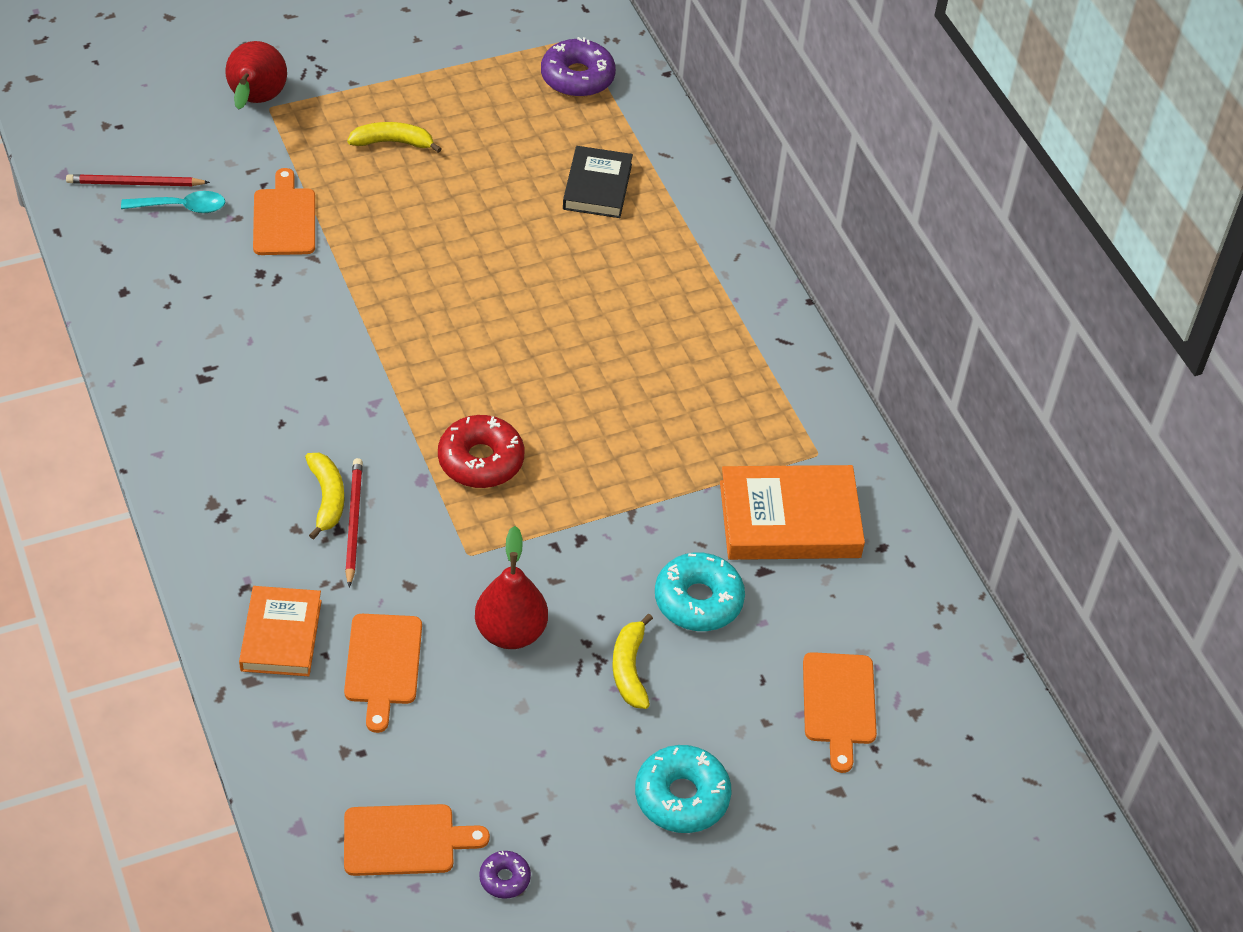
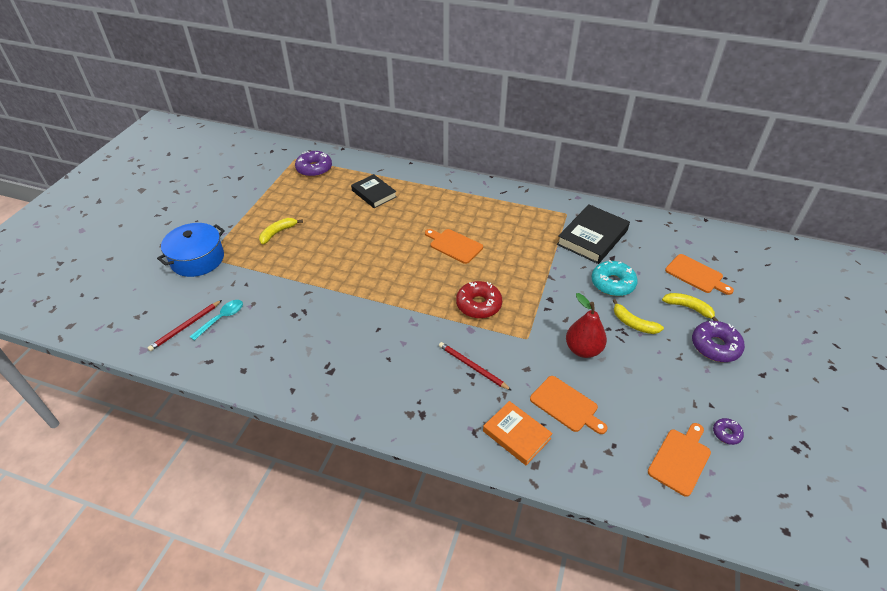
camera: 45 degrees left, 5 degrees down
(256, 101) = (197, 259): red pear -> blue pot
(284, 218) = (274, 288): orange cutting board -> orange cutting board (454, 245)
(327, 498) = (449, 368): yellow banana -> yellow banana (688, 308)
(682, 797) = (715, 346): turquoise donut -> purple donut
(789, 519) = (592, 237): orange book -> black book

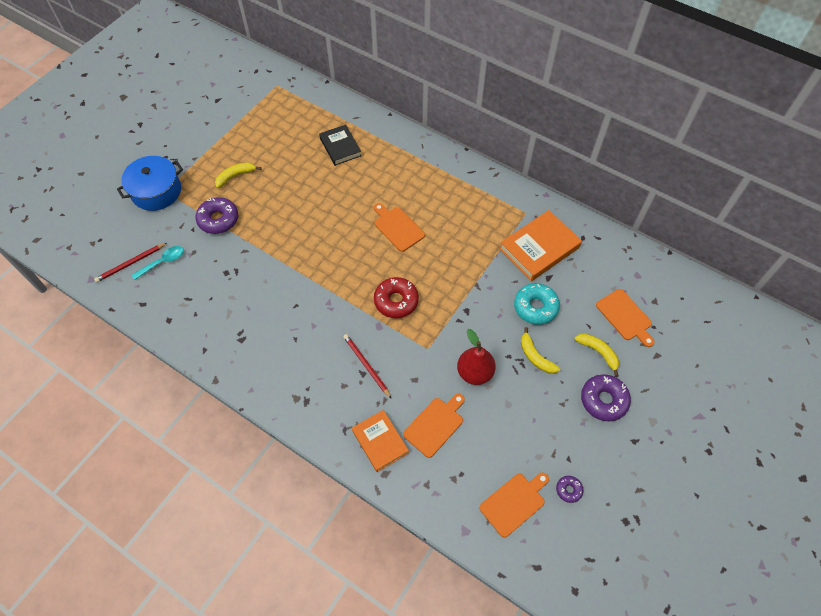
camera: 15 degrees right, 15 degrees up
(314, 169) = (291, 103): purple donut -> purple donut (218, 219)
(566, 405) = (435, 425): orange cutting board -> orange cutting board turned 105 degrees counterclockwise
(592, 237) = (539, 248): black book -> orange book

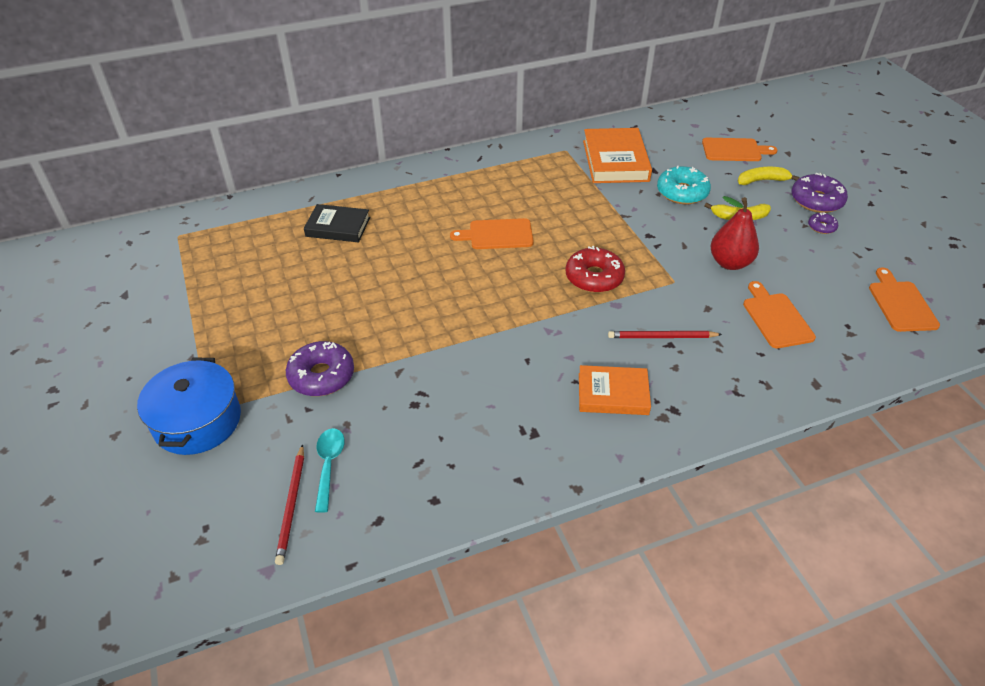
camera: 55 degrees left, 15 degrees down
(235, 176) = (271, 330): yellow banana -> none
(380, 442) = (771, 369): orange book -> orange book (613, 394)
(568, 490) = (903, 263): purple donut -> purple donut (821, 227)

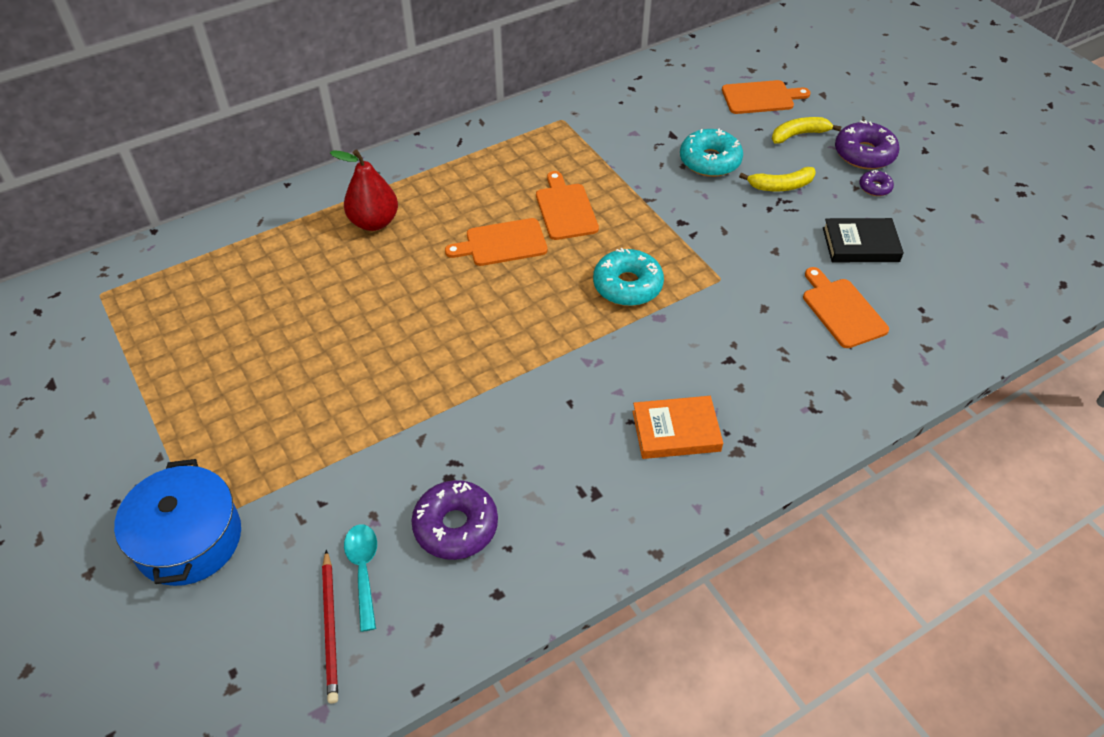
camera: 10 degrees left, 5 degrees up
(321, 376) = (328, 458): purple donut -> purple donut (456, 526)
(338, 227) = (303, 257): black book -> black book (860, 244)
(594, 277) = (627, 285): red donut -> turquoise donut
(615, 161) = (624, 127): orange book -> none
(661, 337) = (718, 351): red pencil -> none
(729, 263) = (779, 246): red pear -> red pear (374, 222)
(901, 304) = (975, 274): orange cutting board -> orange cutting board (565, 209)

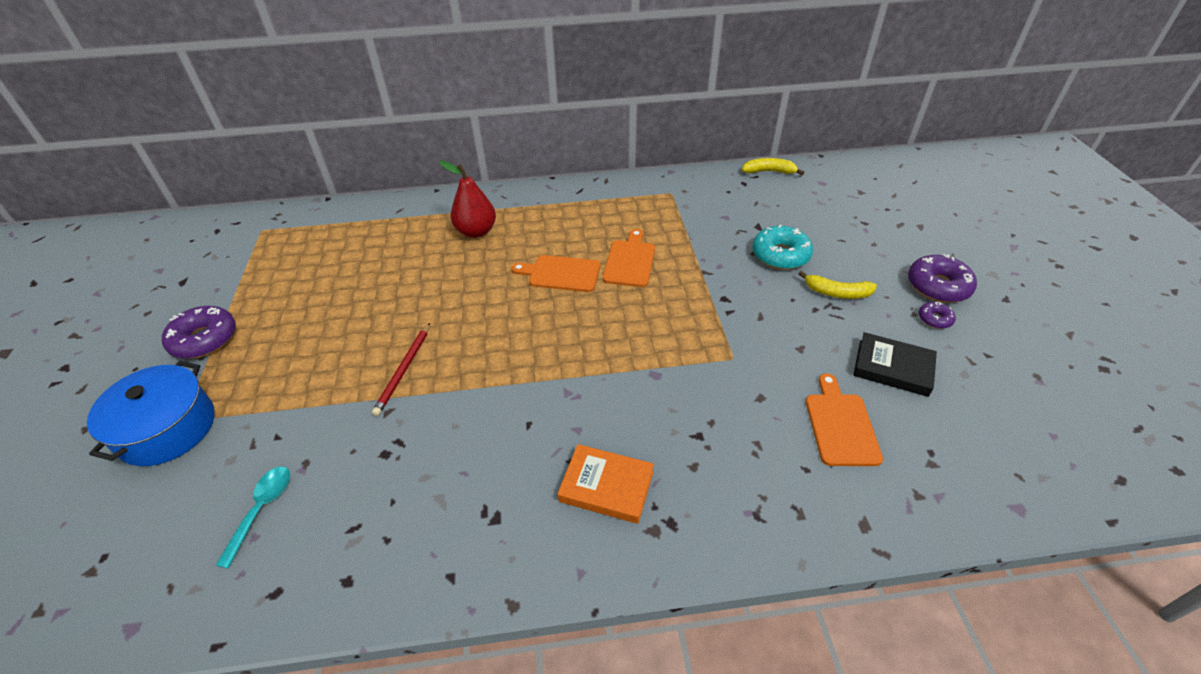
camera: 25 degrees right, 5 degrees down
(330, 628) = (199, 551): red pencil -> red pencil (403, 370)
(456, 526) = (359, 500): purple donut -> purple donut (204, 339)
(627, 285) = (643, 338): turquoise donut -> none
(761, 97) = (857, 215): orange cutting board -> none
(799, 135) = (878, 254): yellow banana -> yellow banana (769, 172)

